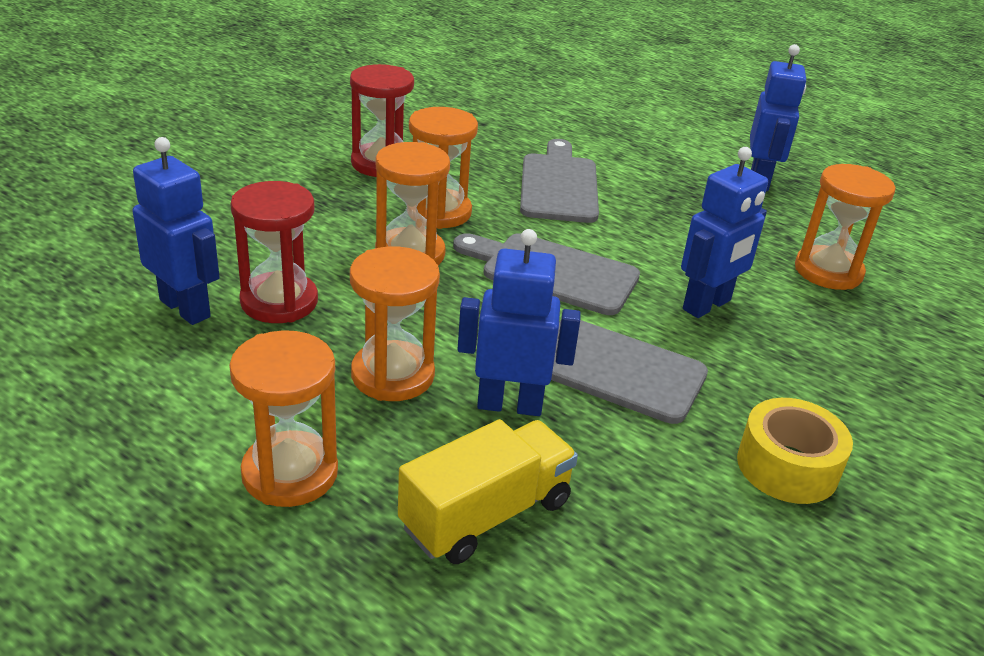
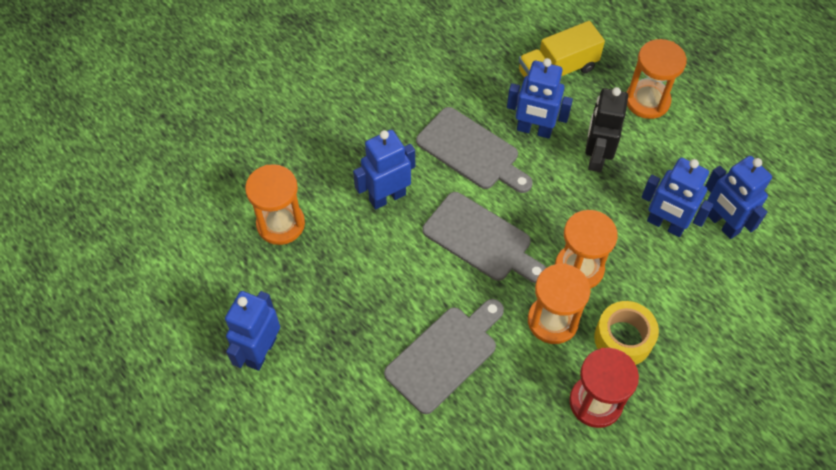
camera: 165 degrees left, 25 degrees up
(279, 302) = (665, 225): red hourglass -> blue robot
(392, 375) = (596, 157): orange hourglass -> black robot
(559, 185) = (445, 355): grey cutting board -> grey cutting board turned 150 degrees counterclockwise
(787, 466) = (402, 78): yellow tape -> yellow tape (623, 338)

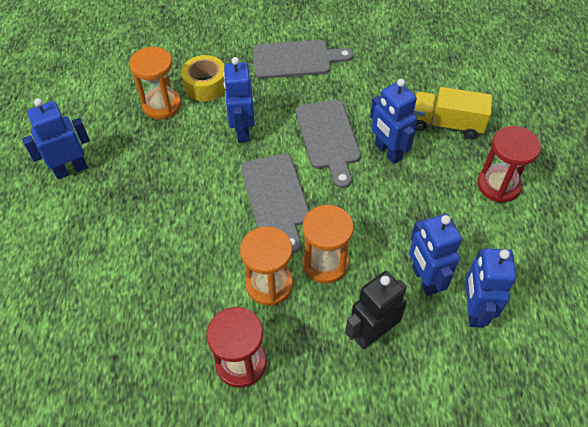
camera: 40 degrees right, 5 degrees down
(387, 197) = (242, 131): blue robot -> blue robot turned 105 degrees counterclockwise
(445, 355) = (173, 253): grey cutting board -> grey cutting board (296, 60)
(596, 157) = (417, 198): black robot -> black robot (372, 333)
(623, 338) = (308, 335): yellow tape -> yellow tape (205, 85)
(647, 101) = (498, 185): orange hourglass -> red hourglass

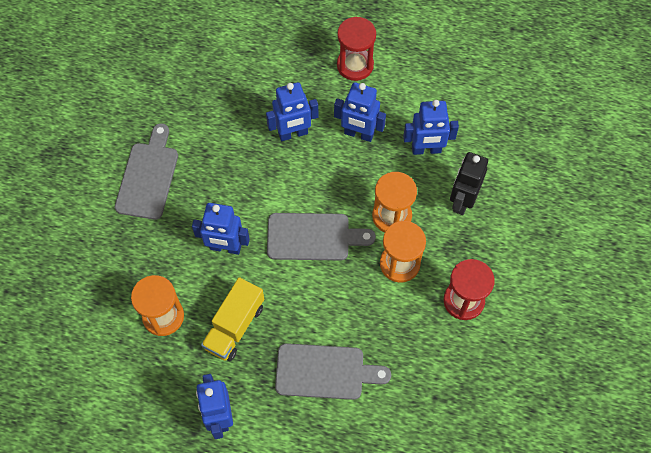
camera: 75 degrees left, 10 degrees up
(205, 85) = (151, 269): yellow tape -> none
(328, 138) = (260, 176): grey cutting board -> grey cutting board (325, 372)
(372, 333) = (462, 201): black robot -> black robot turned 45 degrees clockwise
(446, 124) = (278, 78): yellow truck -> yellow truck (234, 326)
(474, 310) = (461, 126): blue robot -> blue robot (358, 134)

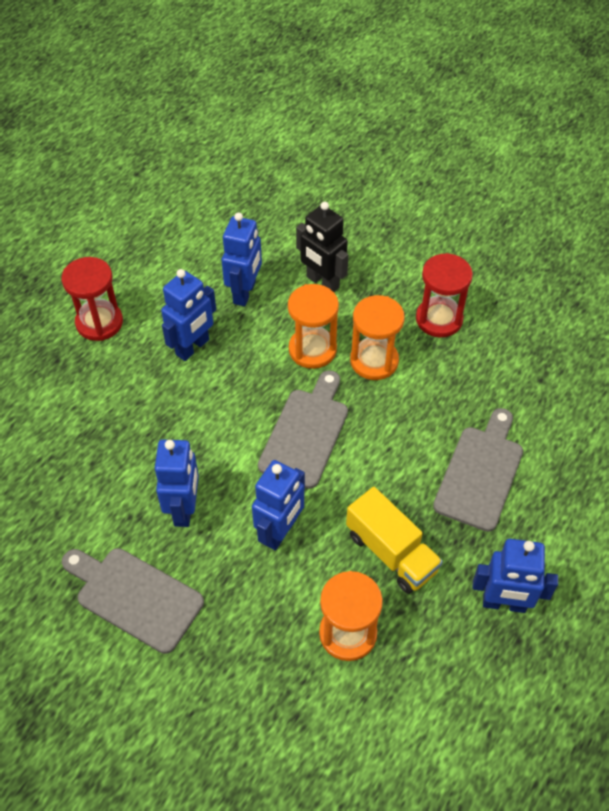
camera: 70 degrees left, 10 degrees down
(293, 134) = (158, 412): blue robot -> blue robot (184, 509)

